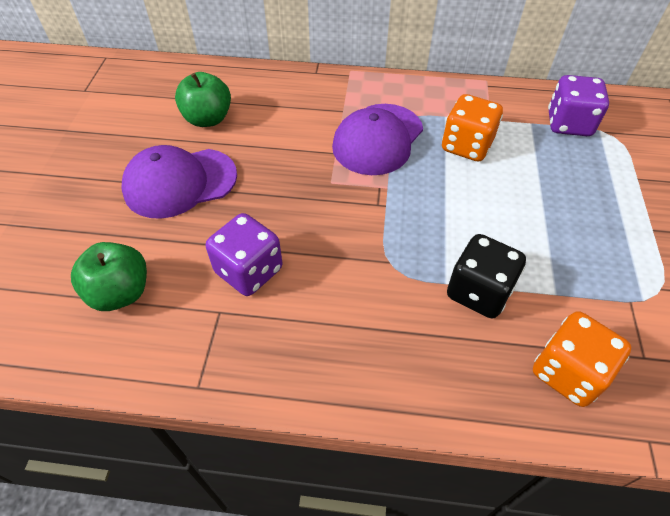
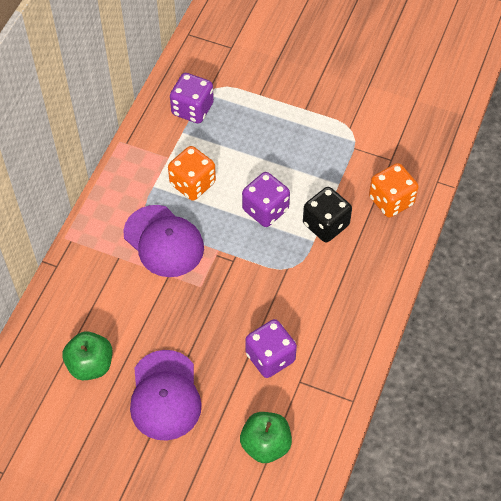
camera: 75 degrees left, 5 degrees up
(467, 220) = (265, 210): none -> purple dice

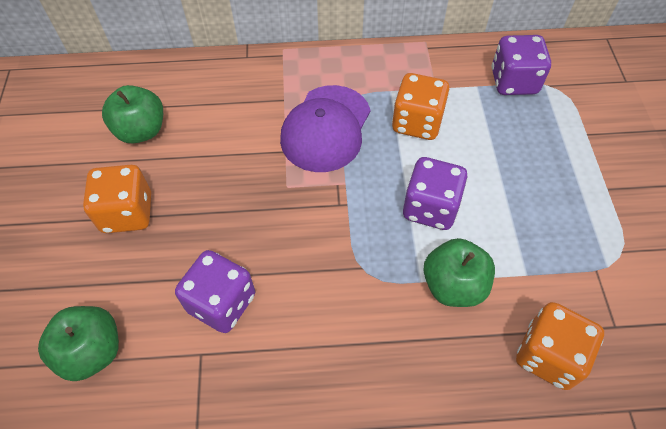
camera: 65 degrees right, 0 degrees up
(165, 395) = (127, 213): purple cap -> orange dice
(326, 224) = (453, 285): black dice -> green apple

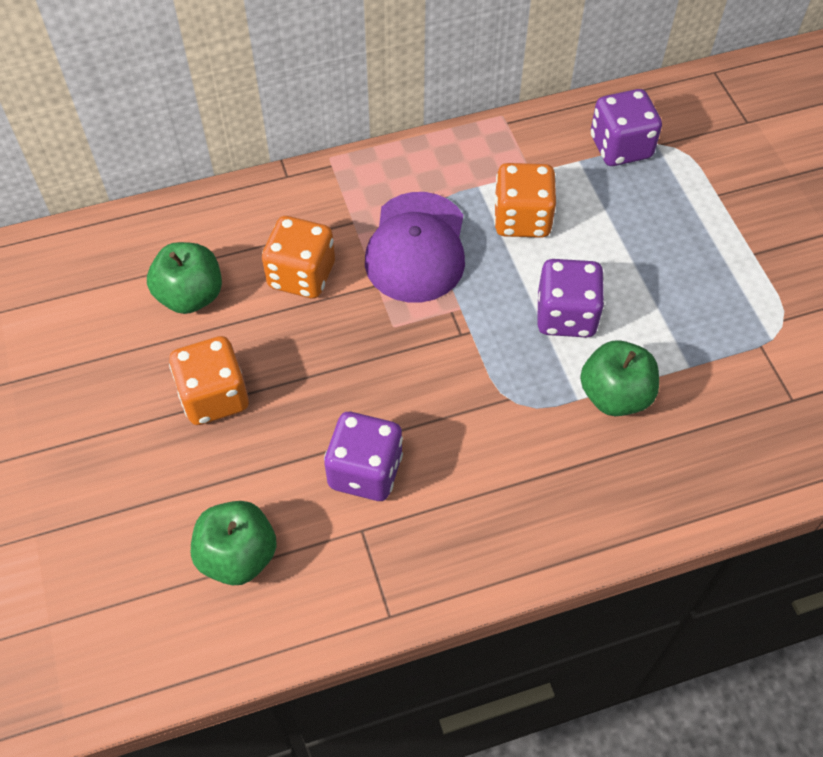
camera: 15 degrees left, 0 degrees up
(548, 355) = (731, 444): orange dice -> orange dice (301, 275)

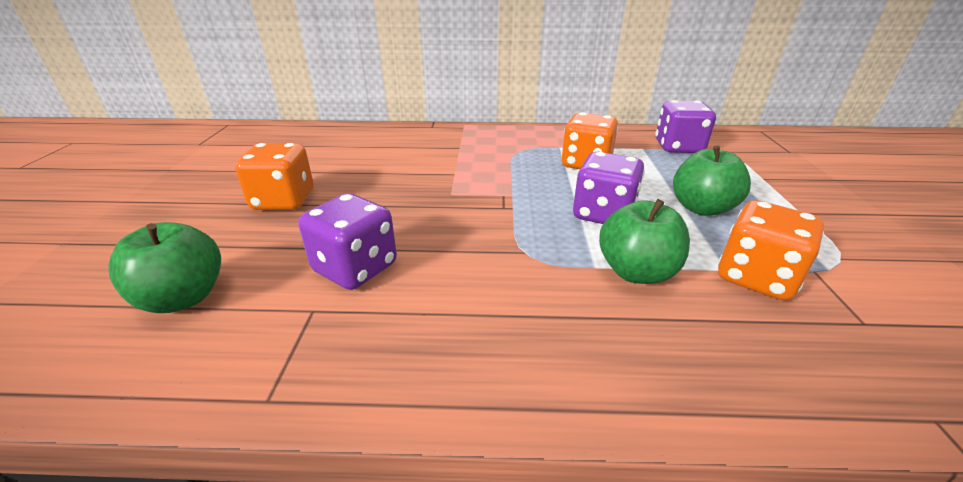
camera: 20 degrees right, 25 degrees down
(190, 296) = (322, 157): green apple -> green apple (701, 208)
(301, 275) = (404, 161): orange dice -> orange dice (755, 277)
(416, 248) = (496, 163): purple cap -> none

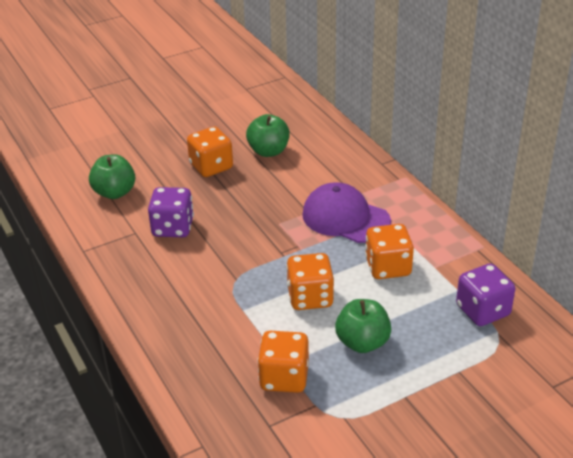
camera: 60 degrees right, 5 degrees up
(488, 160) = (345, 218): none -> purple cap
(603, 214) = (310, 297): purple dice -> orange dice
(636, 272) = (250, 327): green apple -> green apple (268, 151)

